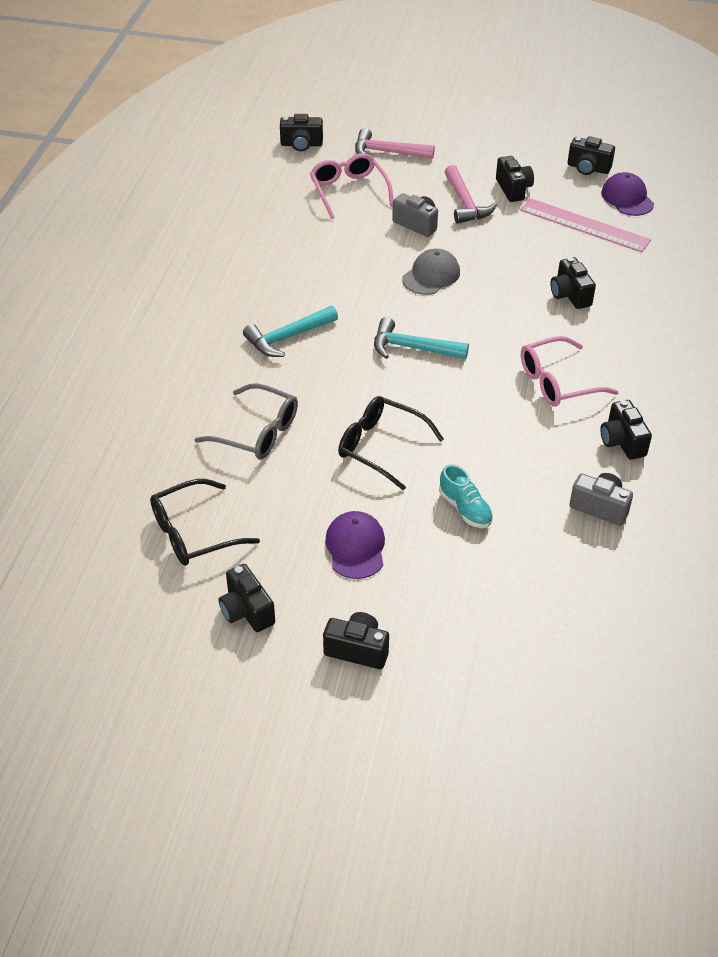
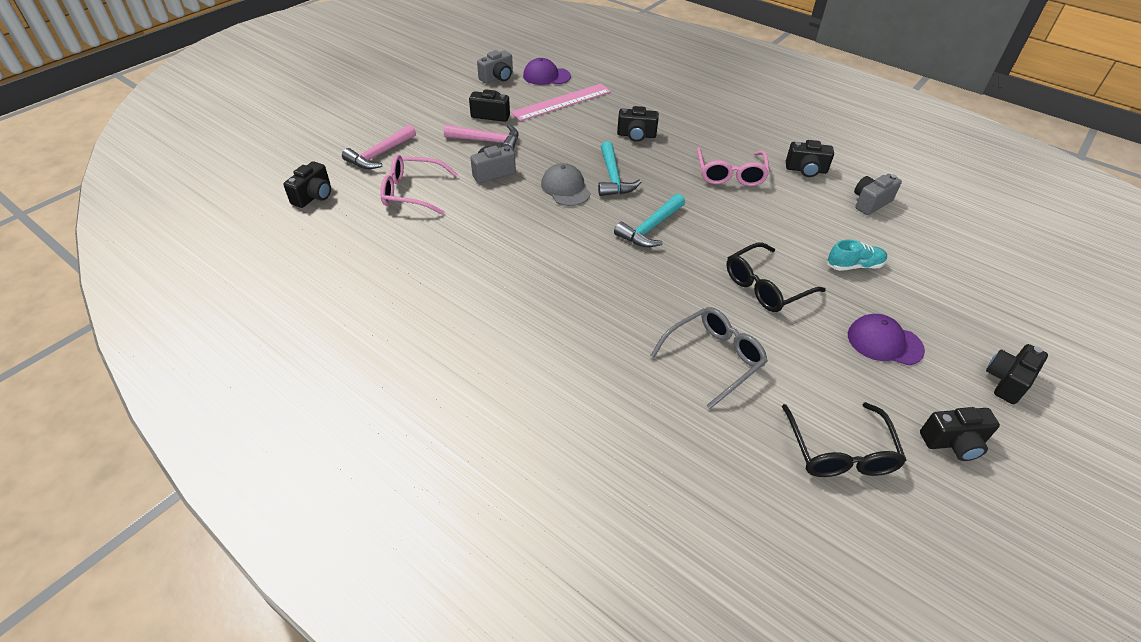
camera: 65 degrees left, 0 degrees up
(287, 337) = (591, 296): turquoise hammer -> turquoise hammer (613, 178)
(588, 168) = (497, 78): black camera -> grey camera

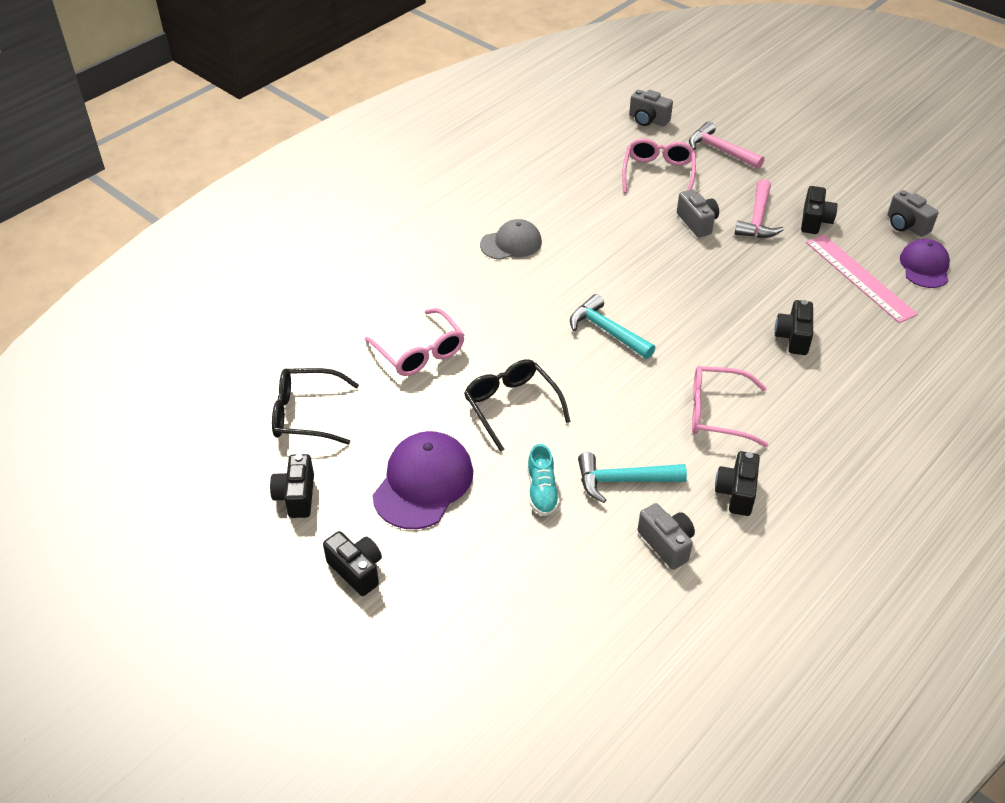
camera: 95 degrees right, 0 degrees up
(314, 196) = (648, 120): black camera -> grey camera
(565, 188) = (674, 273): grey cap -> grey cap (511, 243)
(613, 178) = (697, 310): turquoise hammer -> turquoise hammer (622, 481)
(713, 359) = (419, 352): grey glasses -> pink glasses
(884, 342) = (423, 483): purple cap -> purple cap, size x1.52

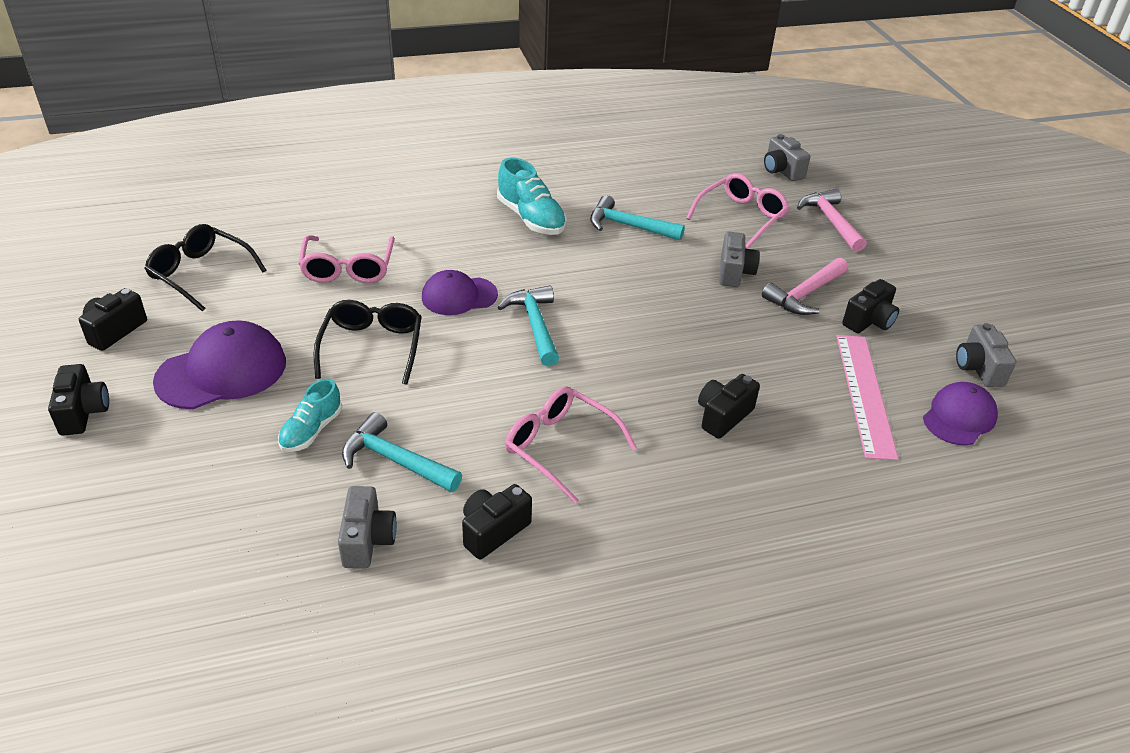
camera: 30 degrees right, 5 degrees down
(511, 243) = (531, 218): grey cap -> turquoise shoe
(528, 334) = (459, 296): none -> purple cap
(588, 217) = (628, 226): none -> turquoise hammer

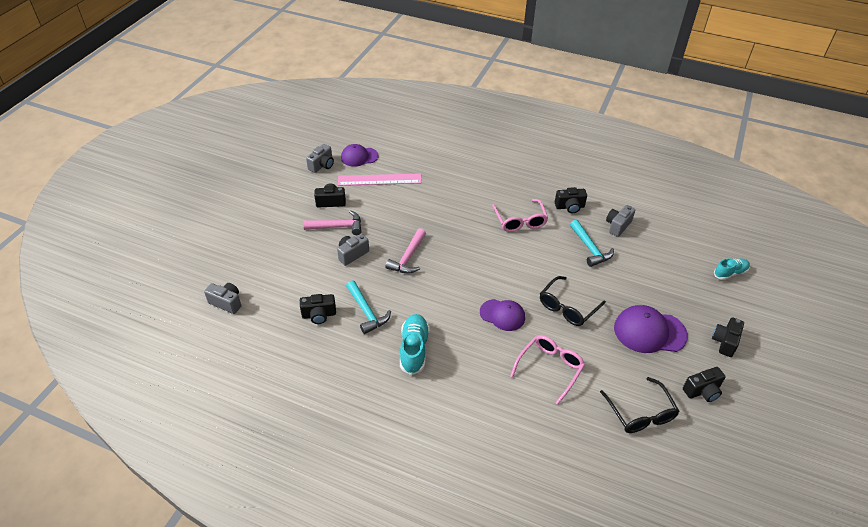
camera: 140 degrees left, 5 degrees up
(311, 430) = (619, 278): turquoise shoe -> turquoise shoe (730, 273)
(535, 325) = (479, 278): turquoise hammer -> none
(723, 416) = (444, 200): black camera -> black camera (319, 315)
(741, 217) = (300, 283): pink glasses -> none
(781, 171) = (226, 303): grey camera -> grey camera turned 75 degrees counterclockwise
(830, 221) = (260, 255): pink hammer -> pink hammer (408, 258)
(865, 394) = (379, 179): pink ruler -> pink ruler turned 45 degrees clockwise

